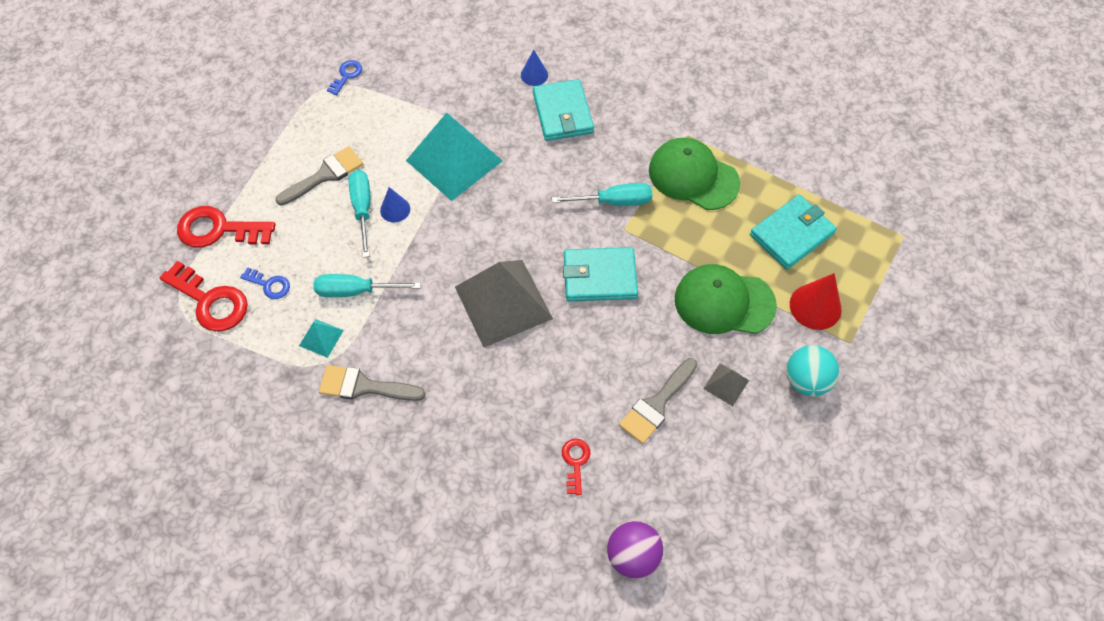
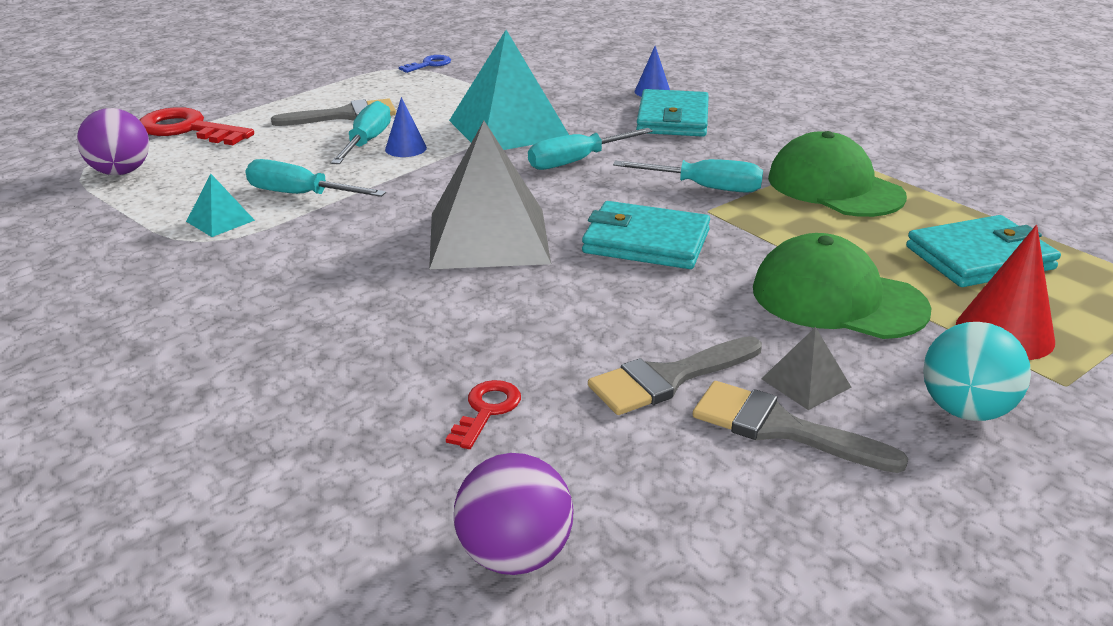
camera: 20 degrees right, 30 degrees down
(210, 301) = (121, 172): red key -> purple ball
(269, 285) = (201, 173): blue key -> none
(365, 386) = (234, 269): grey brush -> grey brush (781, 428)
(520, 192) = (577, 161): none -> turquoise screwdriver

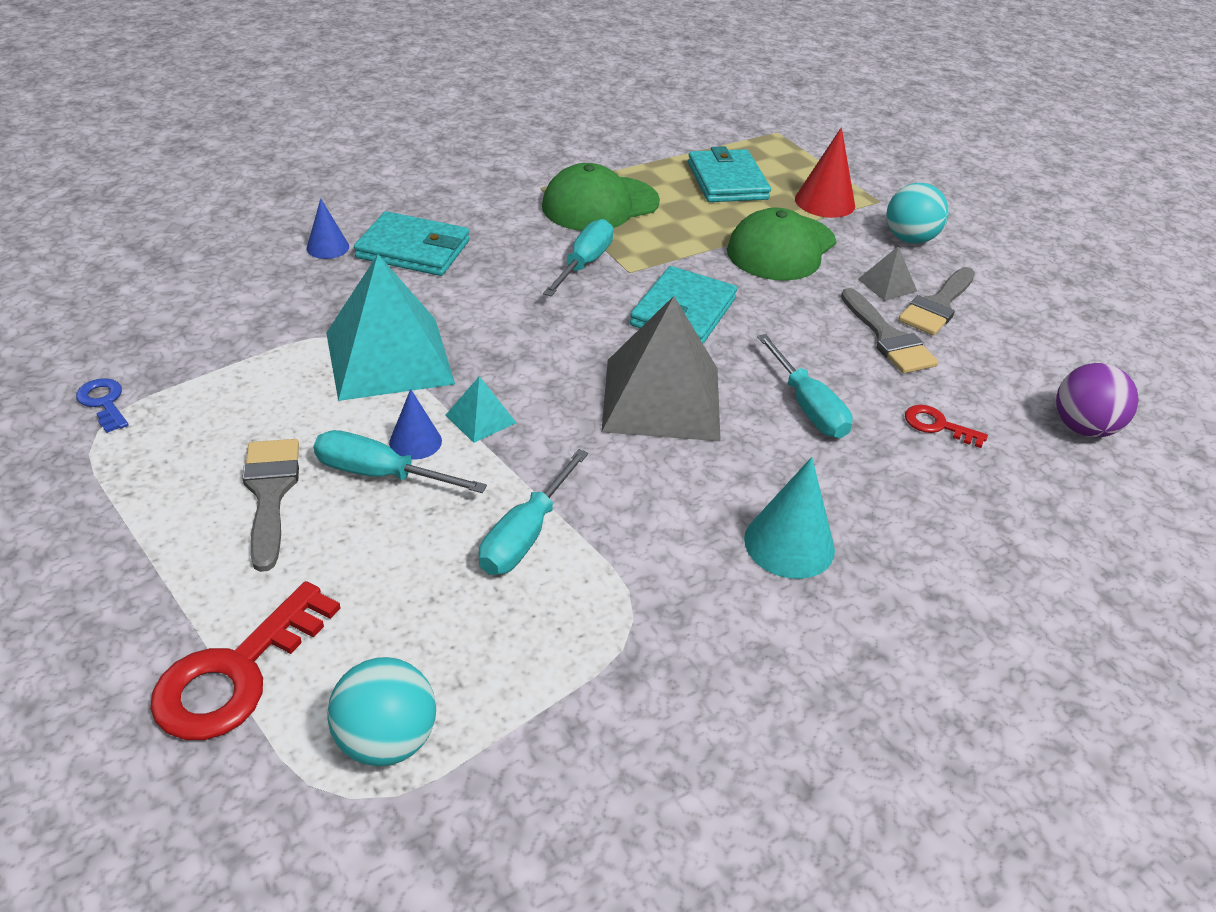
camera: 85 degrees left, 10 degrees up
(121, 172) = (387, 740): purple ball -> turquoise ball
(220, 221) = (583, 606): turquoise pyramid -> turquoise pyramid (481, 419)
(281, 307) = (789, 544): none -> turquoise cone
(577, 161) = (500, 323): turquoise screwdriver -> turquoise screwdriver (807, 406)

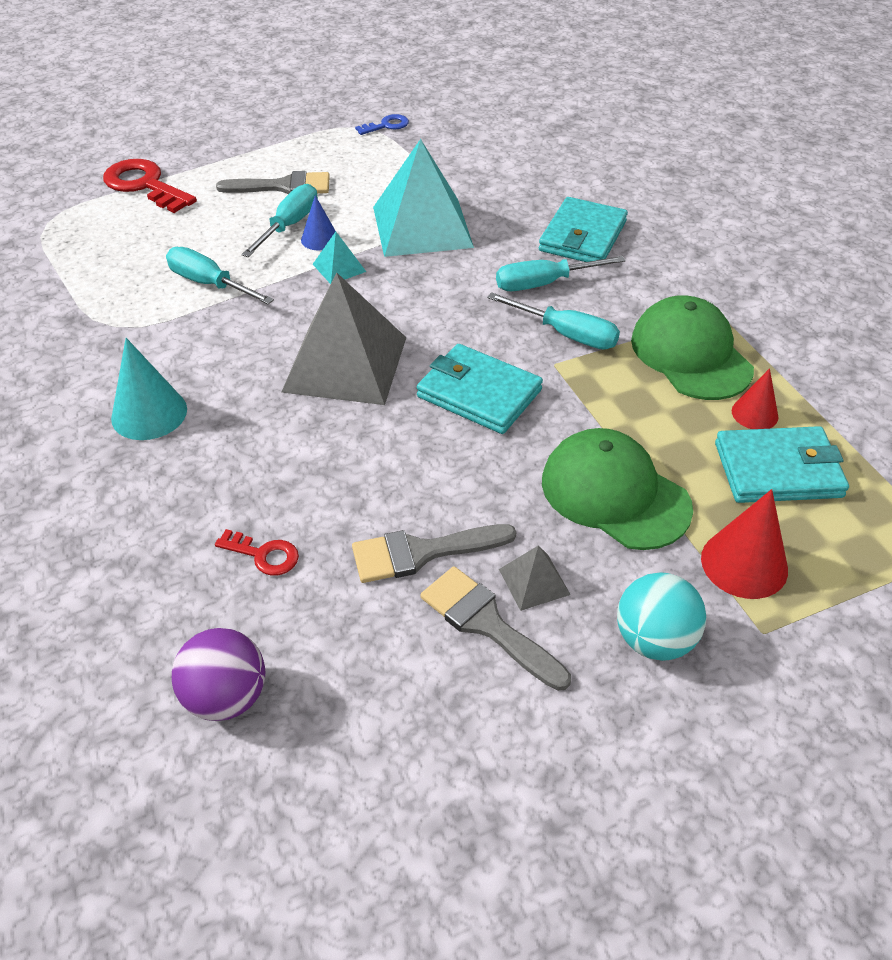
camera: 100 degrees right, 5 degrees up
(327, 247) = (582, 195): blue cone -> none
(387, 740) = (75, 232): turquoise ball -> none
(668, 184) = (754, 414): none -> red cone
(807, 406) = (315, 458): turquoise screwdriver -> turquoise screwdriver (544, 284)
(937, 425) = (264, 555): red key -> red key turned 75 degrees clockwise

